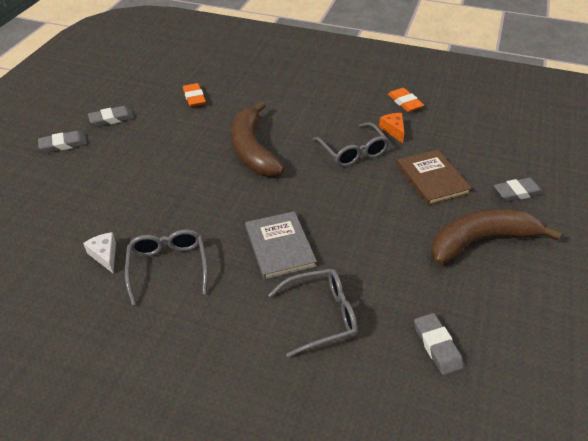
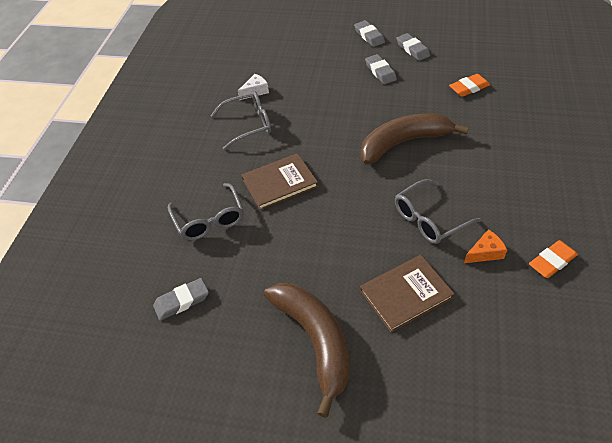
camera: 85 degrees right, 5 degrees up
(280, 246) = (279, 183): grey book -> brown book
(517, 192) = (408, 386): grey eraser -> grey eraser (380, 72)

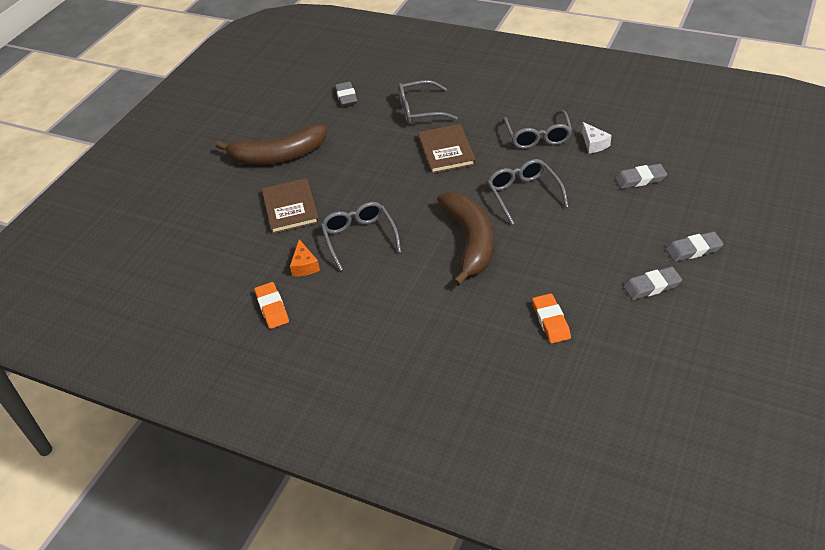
camera: 105 degrees right, 5 degrees down
(332, 121) = (523, 194): none -> grey glasses
(380, 72) = (607, 246): grey eraser -> grey eraser (640, 179)

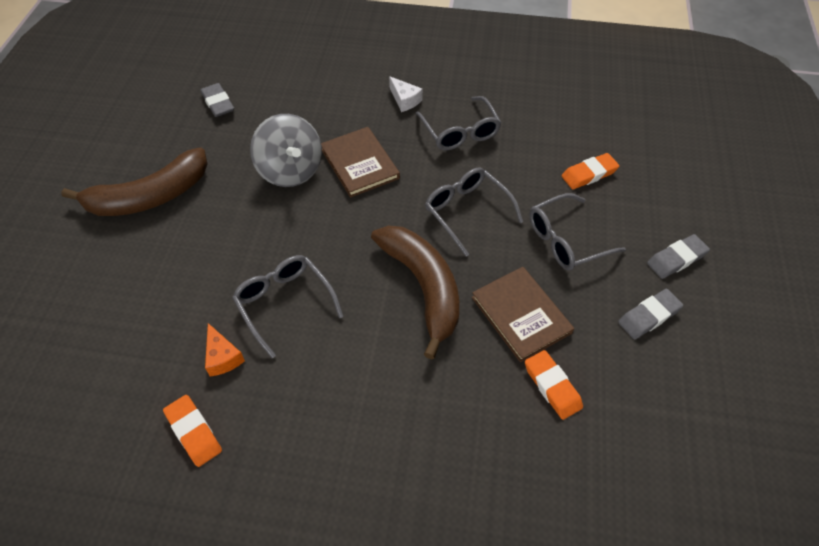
camera: 20 degrees left, 10 degrees up
(290, 208) = (183, 271): brown book -> brown book (521, 315)
(390, 150) = (290, 170): none -> grey spinning top
(420, 110) = (313, 112): grey glasses -> grey glasses (566, 240)
(594, 144) = (524, 134): white cheese -> white cheese (405, 100)
(640, 179) = (589, 174): grey eraser -> orange eraser

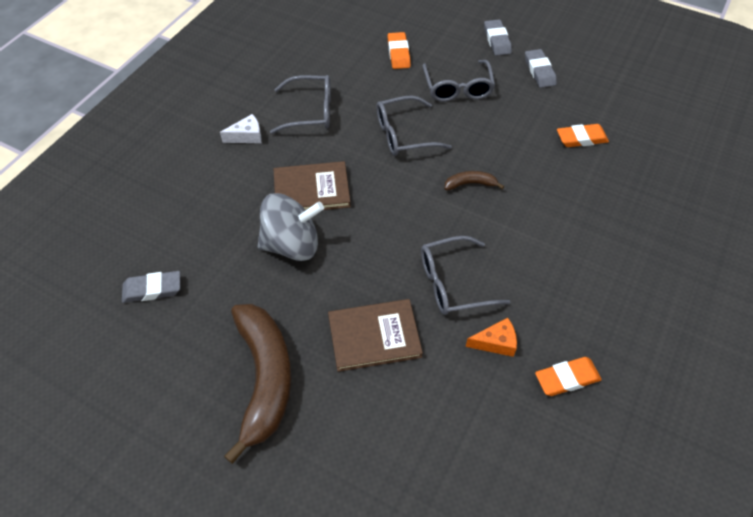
camera: 70 degrees left, 0 degrees up
(423, 287) = (470, 184): brown banana -> brown banana, size x0.44
(521, 315) = (516, 135): brown book -> brown book (374, 336)

